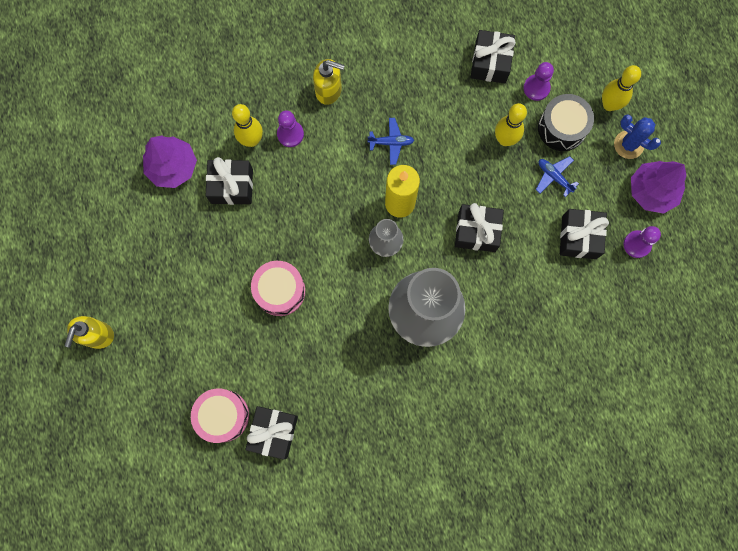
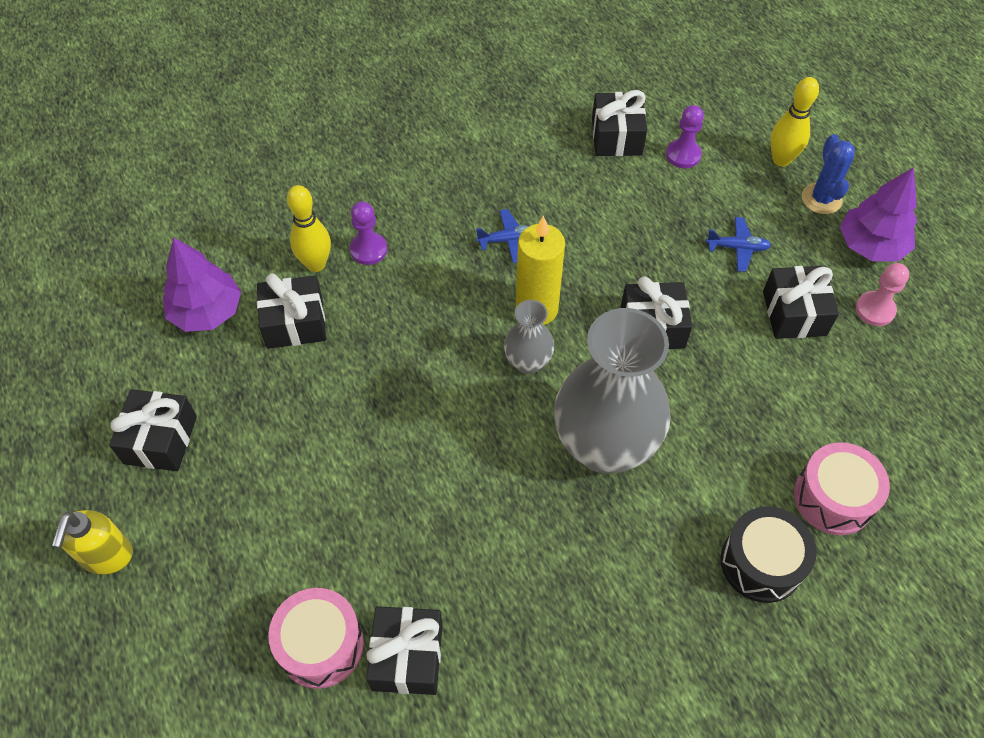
camera: 10 degrees left, 20 degrees down
(135, 260) = (160, 440): none -> black gift
(280, 291) = (385, 447): pink drum -> pink drum (833, 498)
(329, 91) = (412, 194): yellow soap dispenser -> none
(505, 139) = (659, 215): yellow bowling pin -> none
(554, 177) = (737, 248): blue plane -> blue plane turned 150 degrees clockwise
(562, 128) = (729, 193): black drum -> black drum (761, 563)
(628, 145) = (821, 199): blue cactus -> blue cactus turned 60 degrees clockwise
(637, 244) = (875, 310): purple pawn -> pink pawn

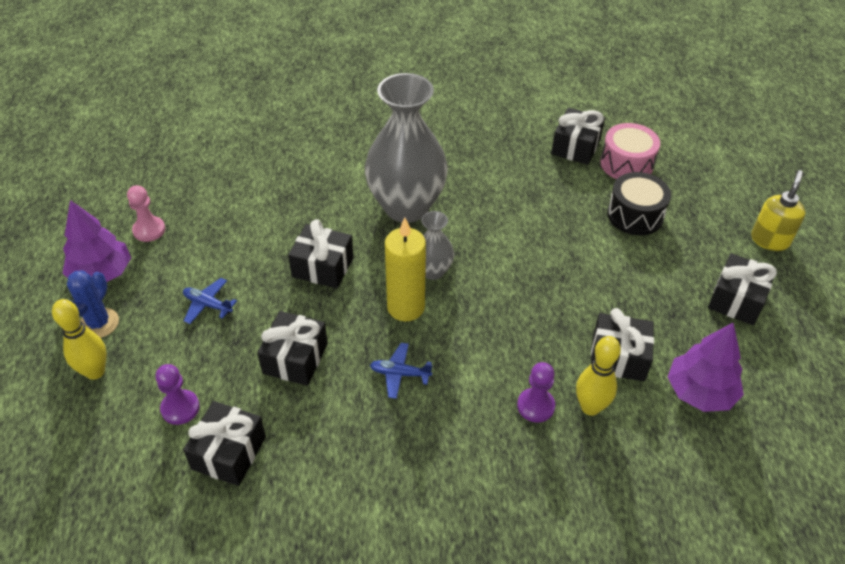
camera: 160 degrees left, 10 degrees down
(761, 563) = (349, 131): black drum -> black drum (635, 215)
(794, 313) = (209, 245): black gift -> black gift (295, 358)
(833, 498) = (282, 145): pink drum -> none

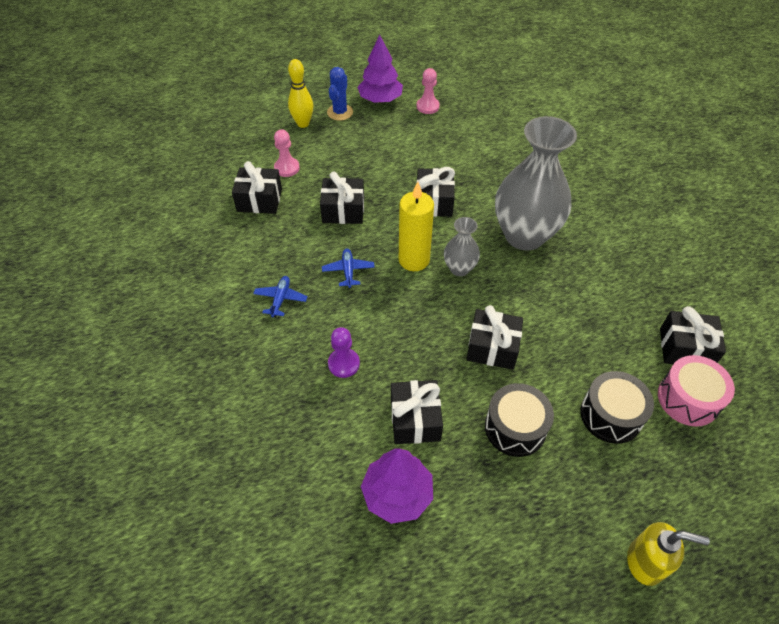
camera: 75 degrees right, 5 degrees up
(99, 323) = (340, 112): blue cactus -> blue cactus turned 75 degrees counterclockwise
(180, 408) = (287, 168): purple pawn -> pink pawn
(208, 305) = (374, 154): blue plane -> blue plane (280, 299)
(590, 407) = (354, 404): yellow bowling pin -> none
(638, 283) = (515, 428): none -> black drum
(736, 299) = (532, 526): black gift -> black gift (492, 347)

